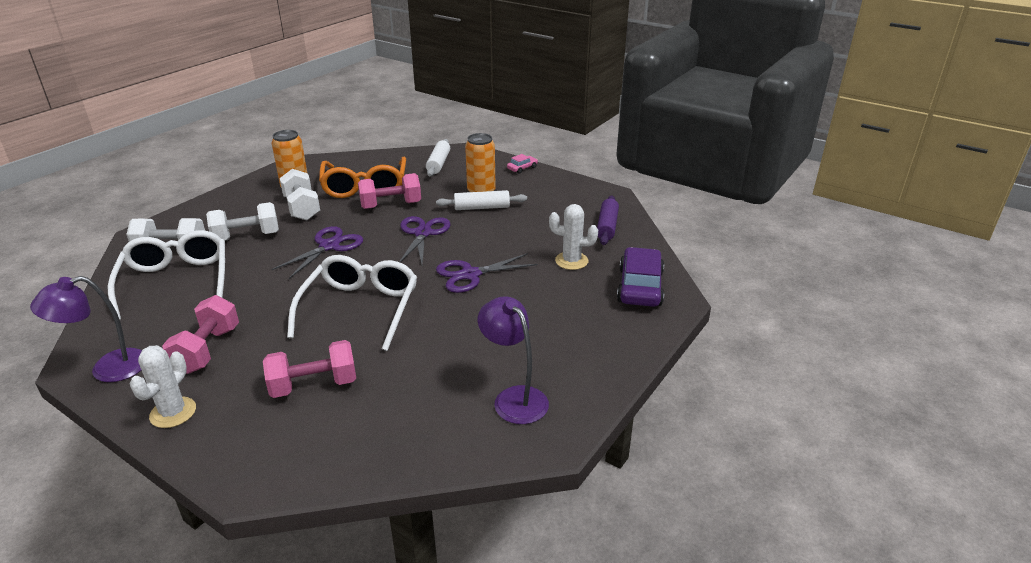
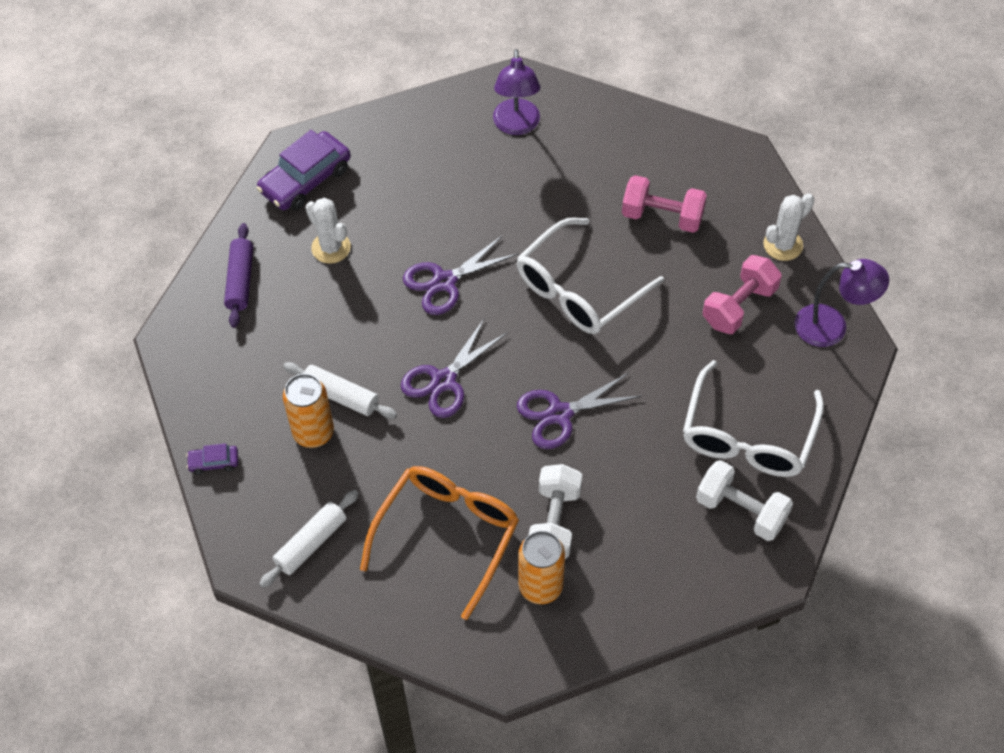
camera: 145 degrees left, 25 degrees up
(247, 237) = (646, 489): white dumbbell -> none
(391, 205) = (442, 465): pink dumbbell -> none
(470, 274) = (444, 282): purple scissors -> purple scissors turned 135 degrees clockwise
(522, 168) = (214, 462): pink car -> purple car
(607, 226) = (240, 281): purple rolling pin -> purple rolling pin turned 45 degrees counterclockwise

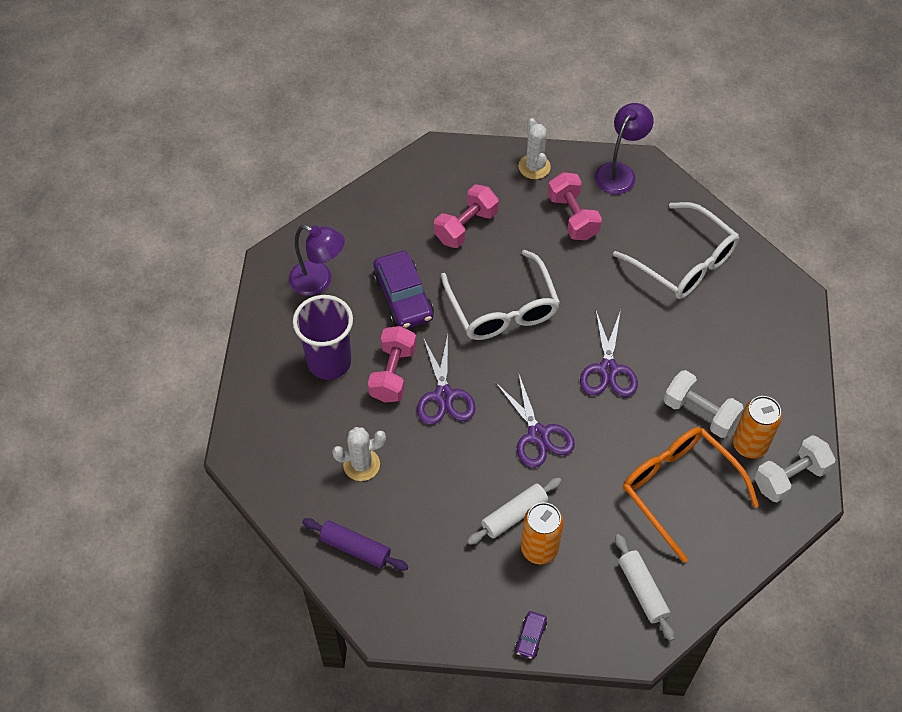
camera: 65 degrees left, 0 degrees up
(305, 180) = (277, 456): purple car -> purple car (403, 297)
(430, 174) = (329, 362): none -> purple cup
(446, 229) = (393, 373): none -> pink dumbbell
(741, 510) = (742, 294): white dumbbell -> white dumbbell (790, 477)

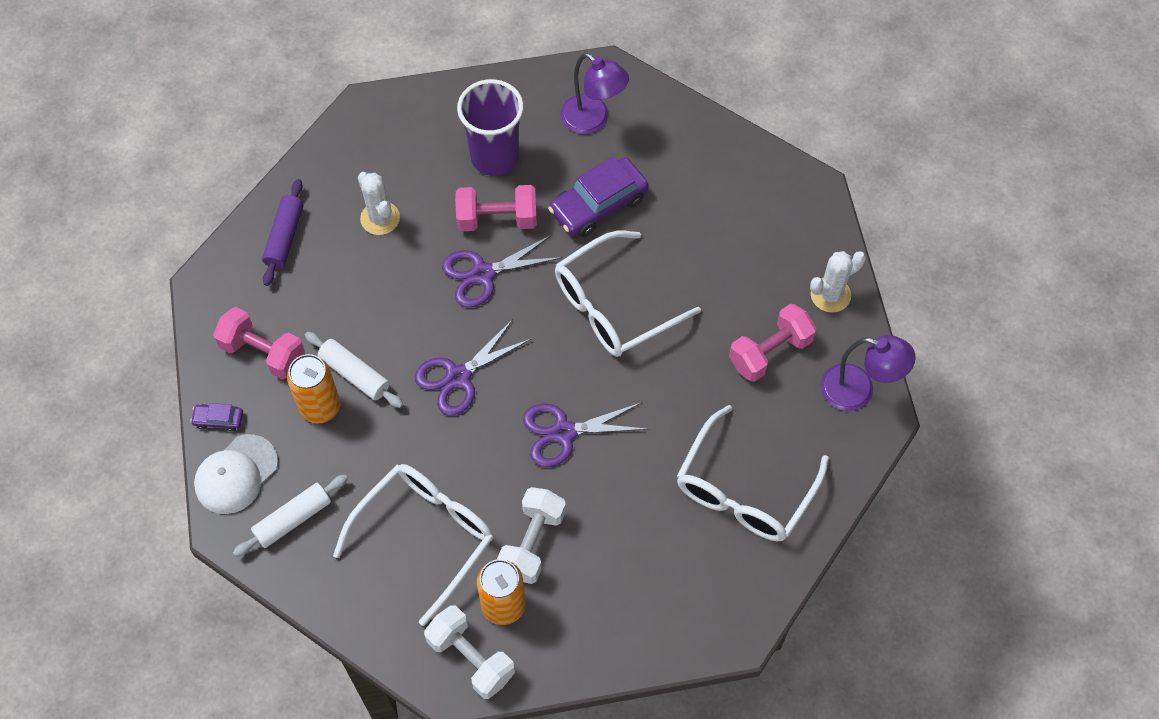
camera: 75 degrees right, 5 degrees up
(319, 282) = (593, 120): purple lamp -> purple lamp turned 60 degrees counterclockwise
(466, 226) = (716, 243): pink dumbbell -> pink dumbbell (263, 352)
(589, 631) = (236, 474): none -> white cap
(679, 489) = (425, 536): orange glasses -> white glasses

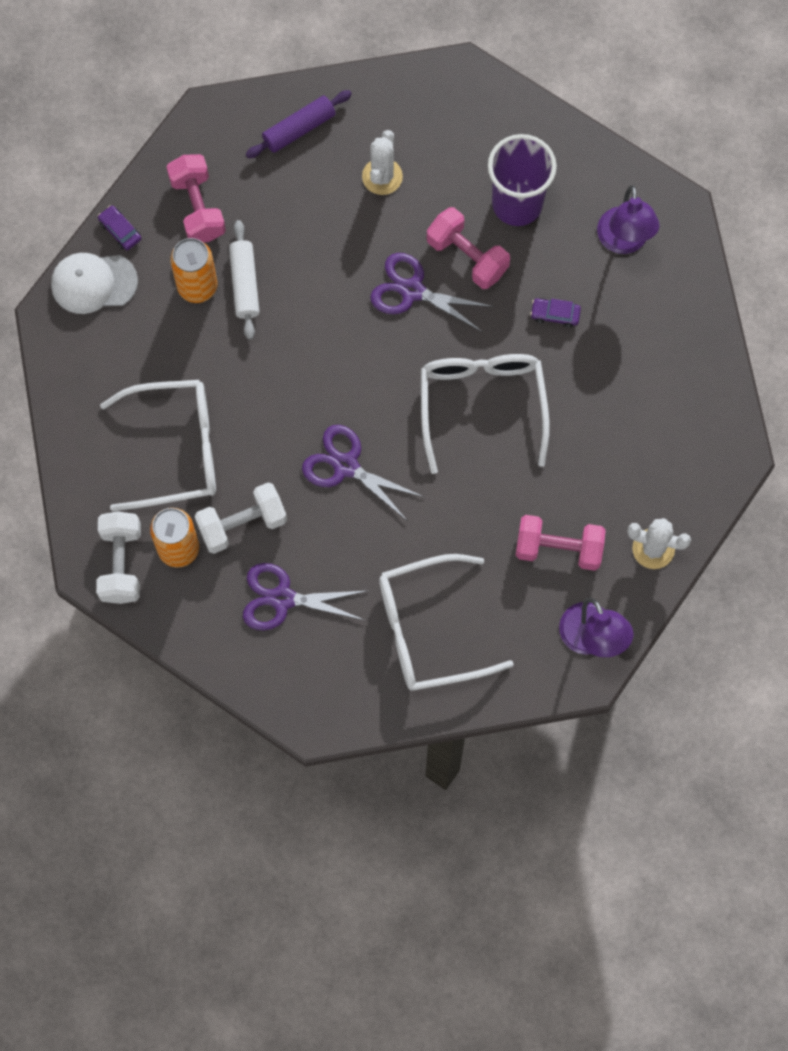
camera: 45 degrees right, 10 degrees up
(293, 519) = (100, 352): white rolling pin -> none
(458, 377) = (314, 354): purple scissors -> purple scissors (283, 598)
(598, 204) = (555, 314): purple car -> purple car, size x0.47
(614, 306) = (482, 405): white glasses -> white glasses turned 75 degrees clockwise

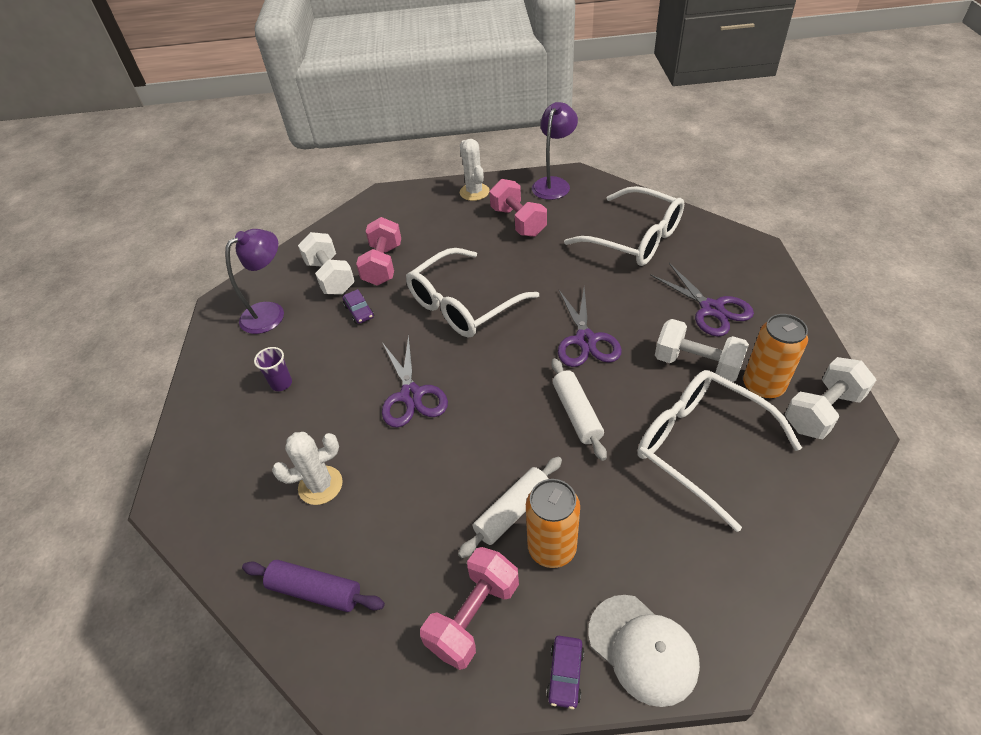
camera: 125 degrees left, 25 degrees down
(282, 393) = (577, 413): none -> white rolling pin
(467, 256) = (352, 383): pink dumbbell -> pink dumbbell (383, 265)
(517, 204) = (281, 383): purple cup -> purple cup, size x0.45
(631, 320) = (330, 277): none -> white dumbbell

